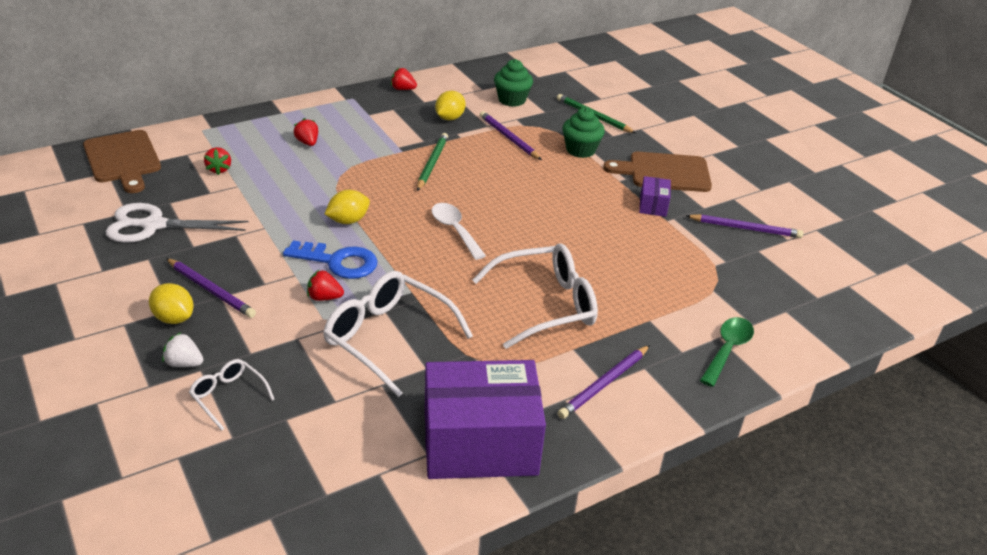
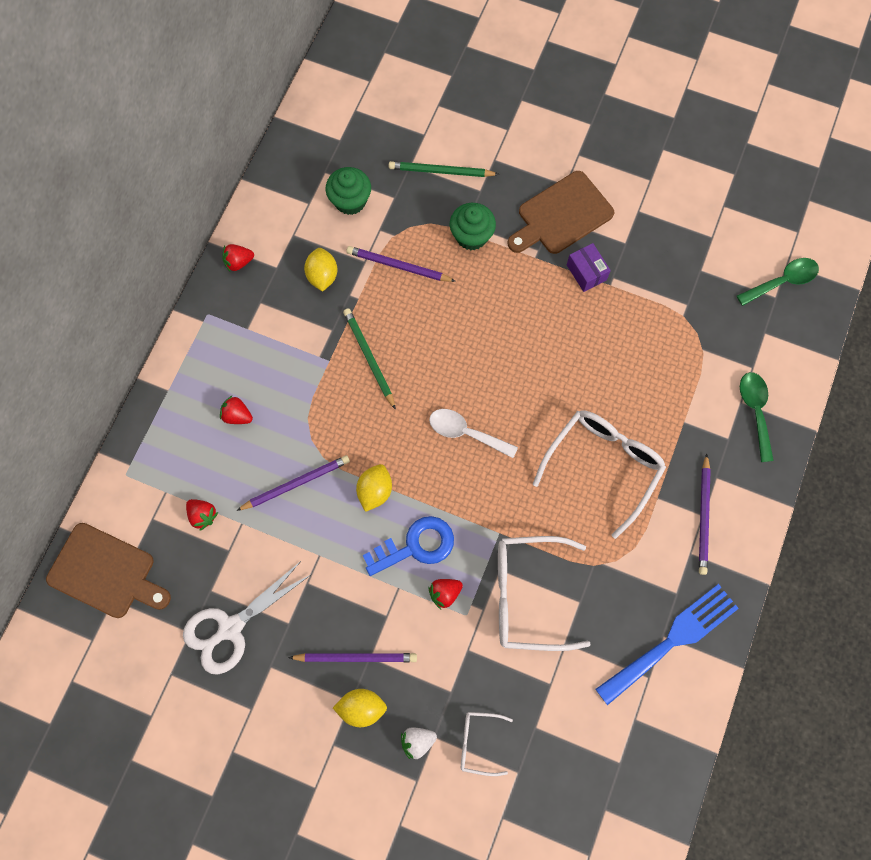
camera: 35 degrees left, 35 degrees up
(480, 443) = (672, 640): purple box -> blue fork
(745, 228) = (673, 247): purple pencil -> purple pencil (296, 483)
(833, 292) = (782, 281): none -> green spoon

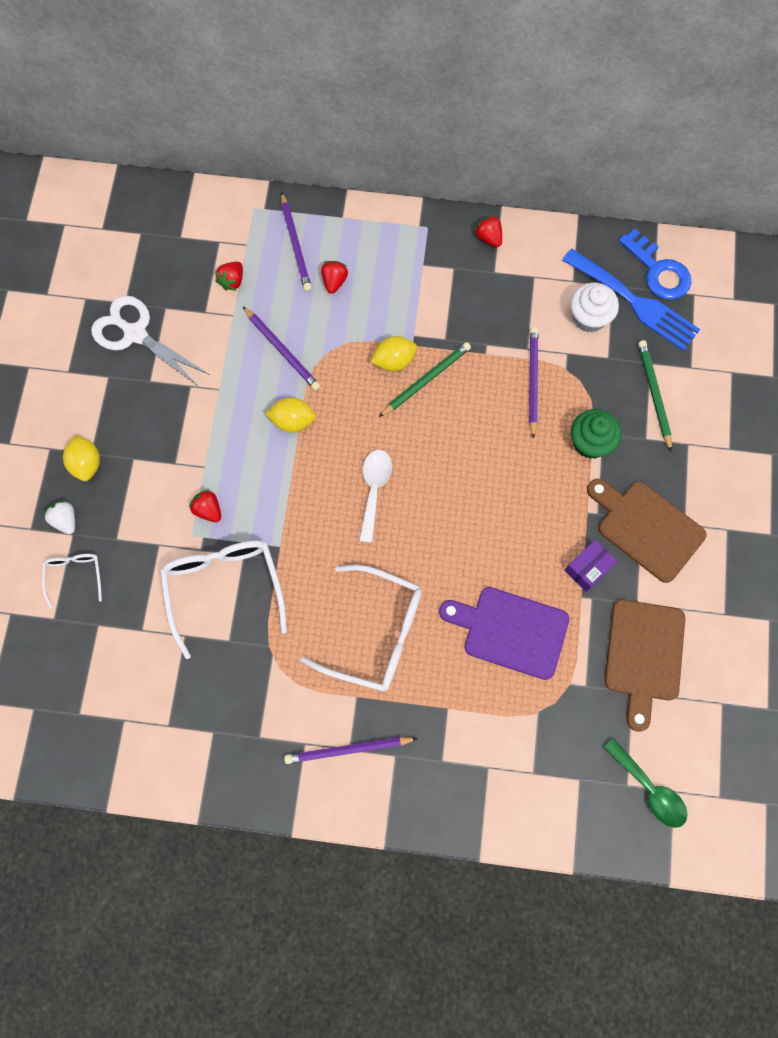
camera: 75 degrees right, 0 degrees up
(106, 572) = (162, 220): brown cutting board -> brown cutting board (644, 655)
(322, 276) = (499, 315): yellow lemon -> yellow lemon (394, 361)
(350, 201) = (589, 318): green cupcake -> white cupcake
(356, 657) = (131, 446): purple pencil -> purple pencil (296, 244)
(416, 545) = (248, 472): blue key -> blue key (658, 271)
(627, 351) = (510, 631): none -> purple cutting board
(672, 640) = (210, 742): blue fork -> blue fork (635, 302)
(755, 411) = (482, 785): green spoon -> none

